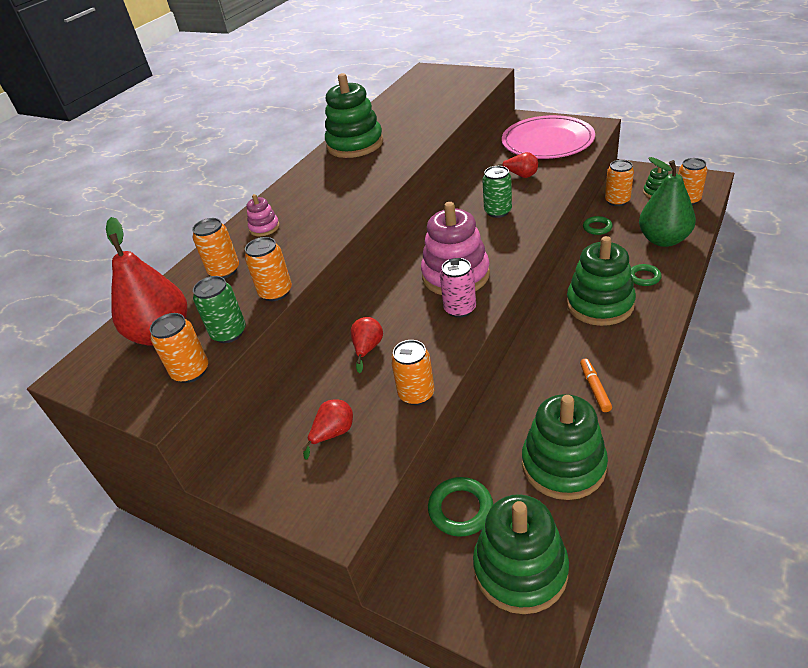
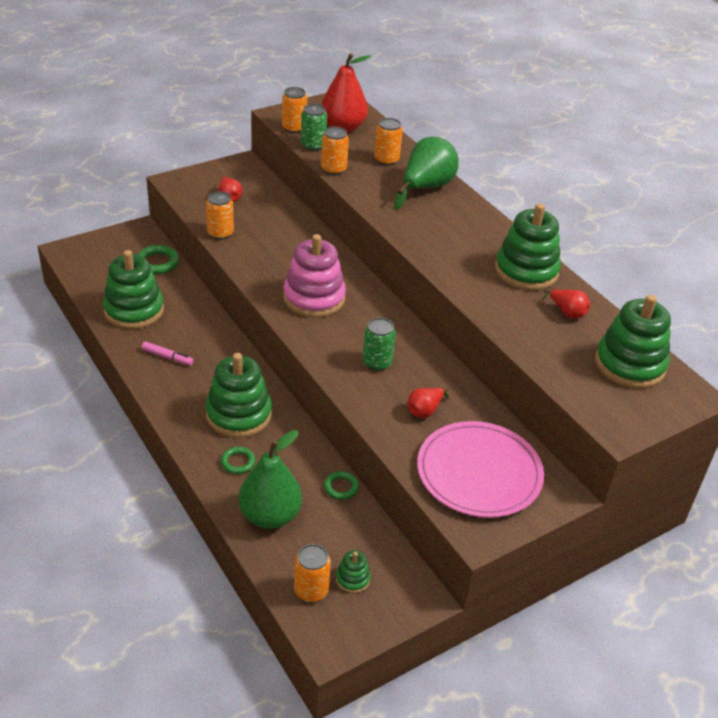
camera: 110 degrees right, 0 degrees up
(264, 228) = (426, 188): pink stacking toy -> green pear
(368, 349) = (283, 233): red pear -> red pear (567, 313)
(460, 309) = (274, 282): pink can -> none
(520, 569) = (101, 264): green stacking toy -> green stacking toy (630, 364)
(594, 388) = (167, 357): orange marker -> pink marker
(617, 201) = (371, 536): orange can -> none

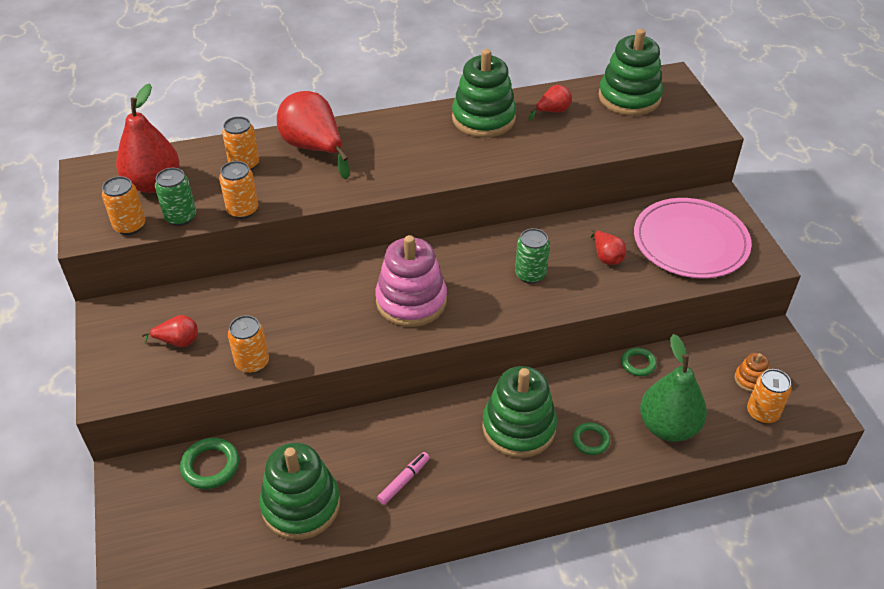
camera: 70 degrees left, 5 degrees up
(353, 579) = (750, 379): green stacking toy -> orange stacking toy
(426, 188) = (314, 148): green pear -> red pear

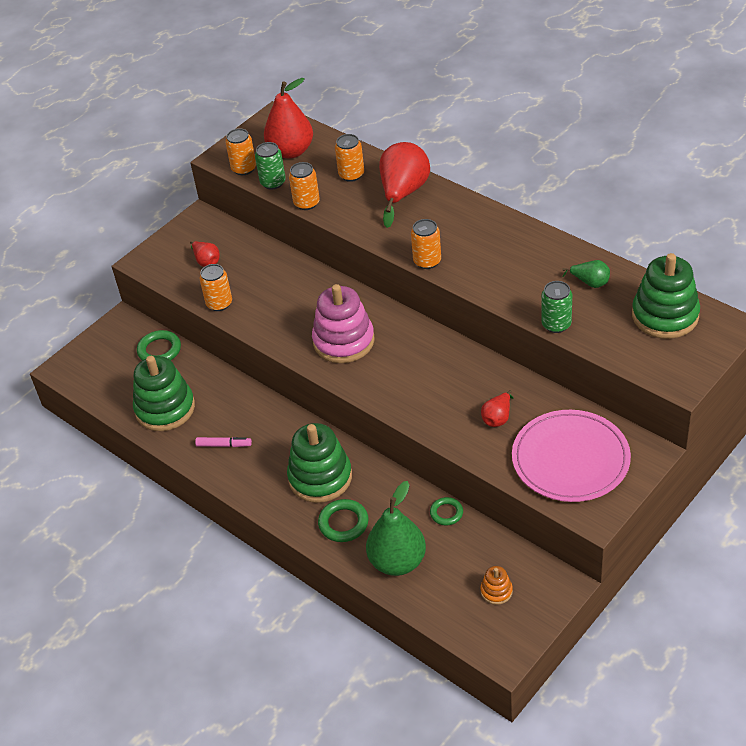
camera: 60 degrees right, 0 degrees up
(483, 118) = (536, 252): green stacking toy -> none
(530, 274) = (433, 386): green can -> green can (556, 324)
(552, 111) = (590, 283): red pear -> green pear
(590, 440) = (343, 523): green ring -> green ring, size x1.52
(762, 413) = (466, 614): orange can -> orange can (427, 261)

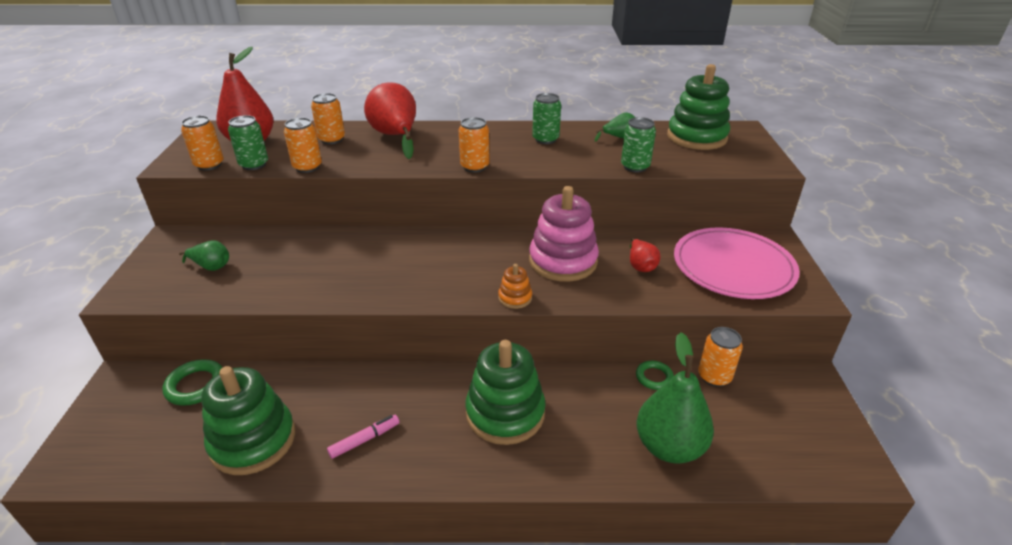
camera: 45 degrees left, 10 degrees down
(206, 261) = (211, 267): red pear -> green pear
(219, 303) = (261, 294): orange can -> orange can (714, 376)
(343, 523) = (577, 442): green ring -> none
(344, 341) = (434, 270): pink stacking toy -> pink stacking toy (563, 261)
(496, 591) = (778, 417): orange stacking toy -> orange stacking toy (515, 298)
(522, 254) = (545, 139): none -> green can

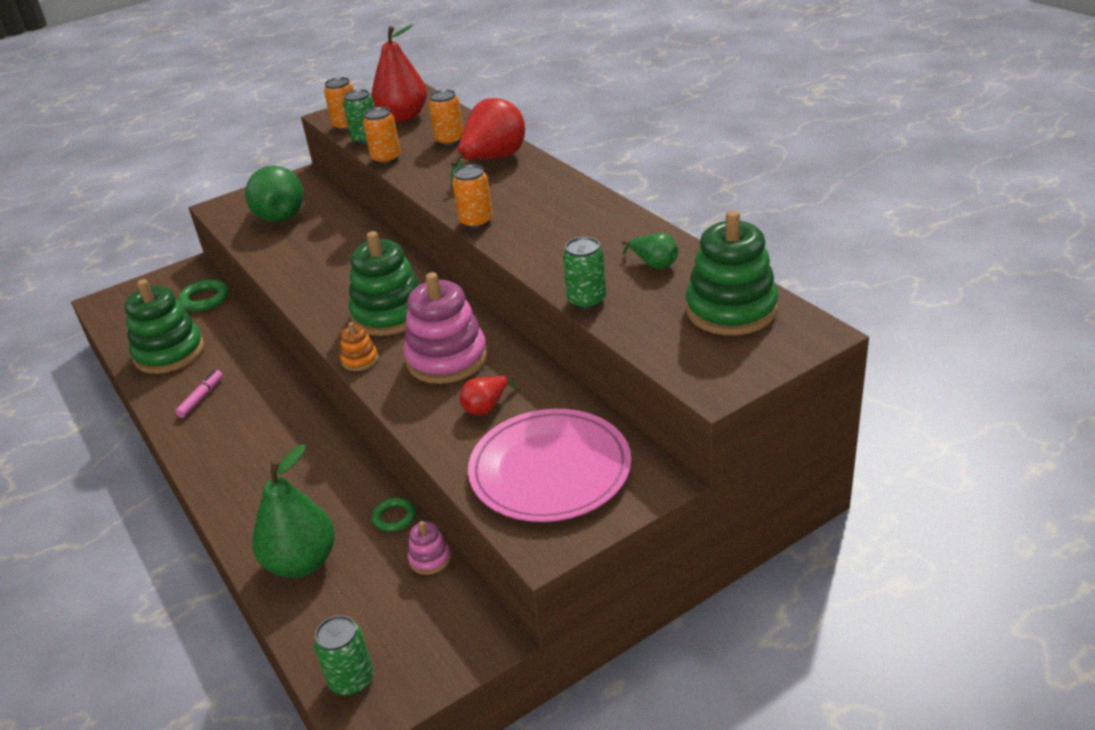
camera: 60 degrees right, 0 degrees up
(211, 267) = (279, 214): green pear -> green pear, size x2.00
(365, 440) = (201, 398): pink marker -> pink marker turned 90 degrees counterclockwise
(505, 413) = (277, 450): green stacking toy -> green stacking toy (389, 314)
(545, 139) = (589, 227): green can -> green can (351, 680)
(714, 376) = (430, 559): orange can -> pink stacking toy

